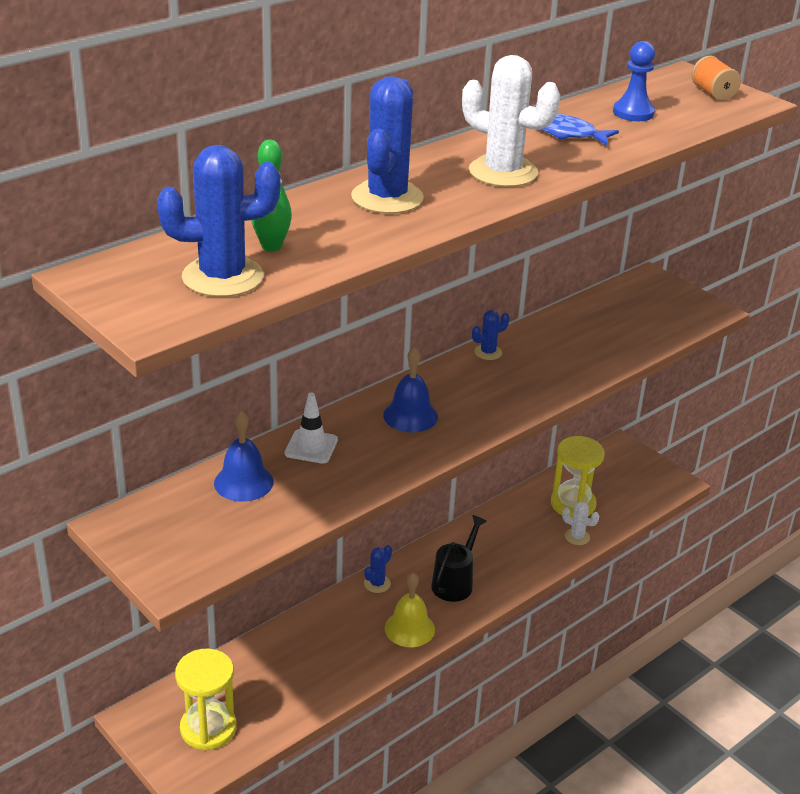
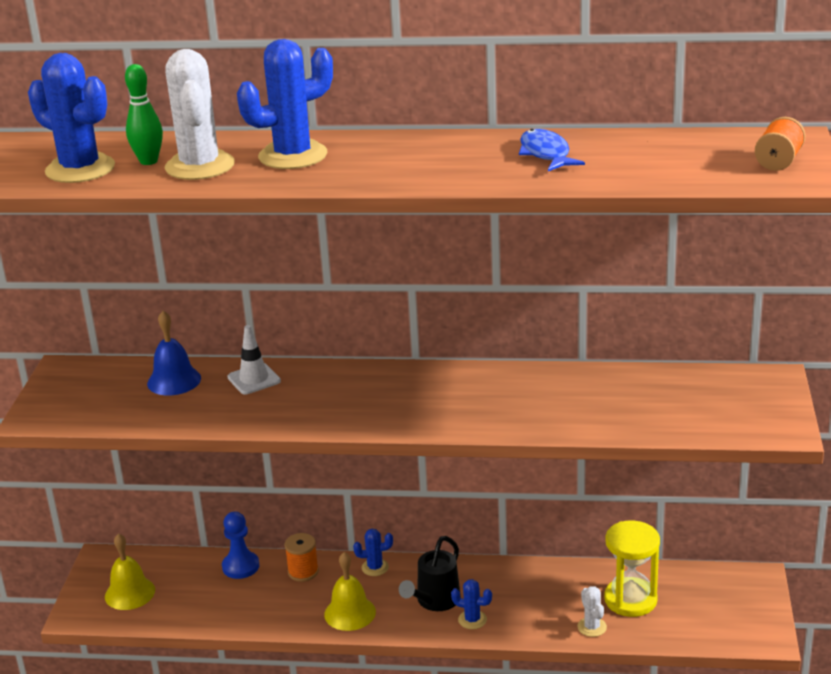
camera: 50 degrees right, 5 degrees down
(208, 728) = (130, 593): yellow hourglass -> yellow bell
(328, 620) = (303, 572): none -> orange spool
(410, 416) = (357, 391): blue bell -> none
(455, 582) = (434, 601): black watering can -> black watering can turned 135 degrees clockwise
(488, 352) = (502, 374): blue cactus -> blue cactus (472, 620)
(503, 172) = (419, 165): white cactus -> white cactus (200, 166)
(633, 113) = (651, 155): blue pawn -> blue pawn (240, 566)

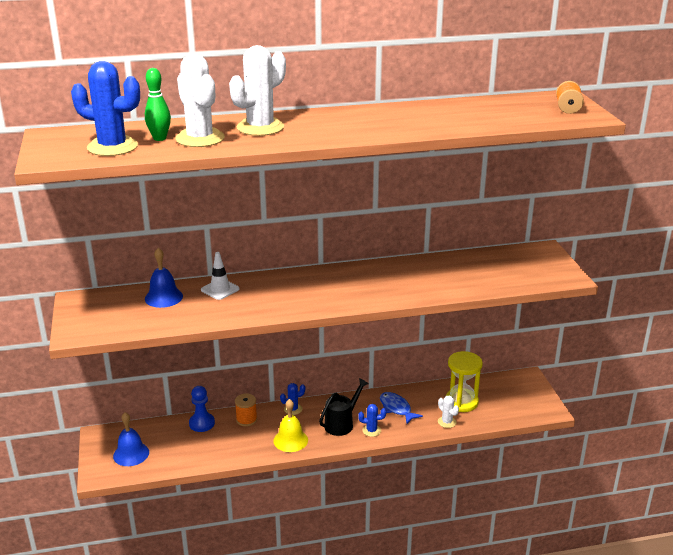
camera: 20 degrees left, 0 degrees up
(130, 593) = (131, 454): yellow bell -> blue bell
(293, 156) = (260, 127): blue cactus -> white cactus
(434, 601) = (342, 423): black watering can -> black watering can turned 150 degrees counterclockwise
(546, 154) = (426, 114): blue fish -> blue fish (396, 408)

